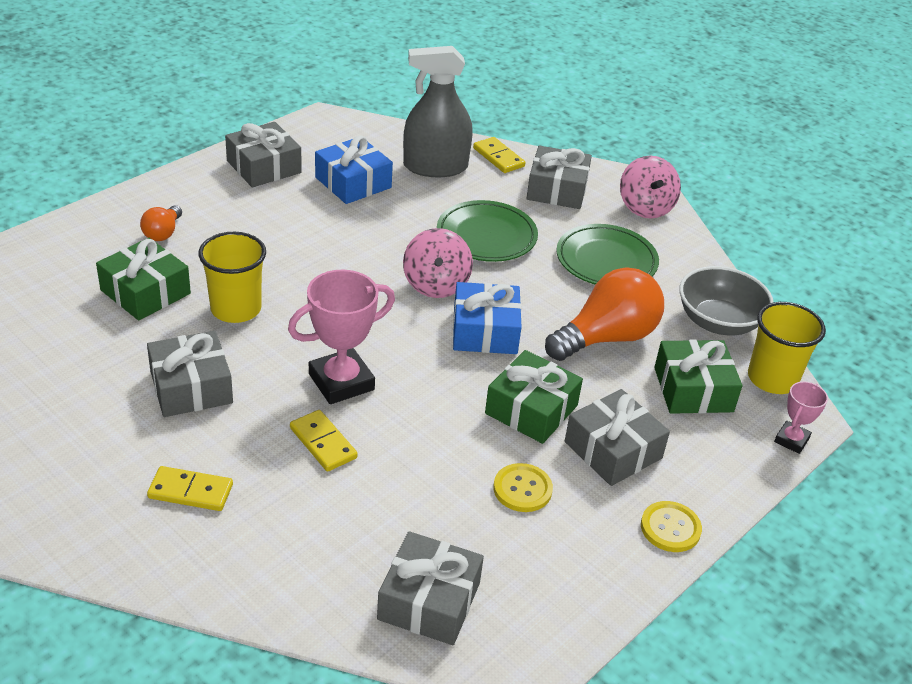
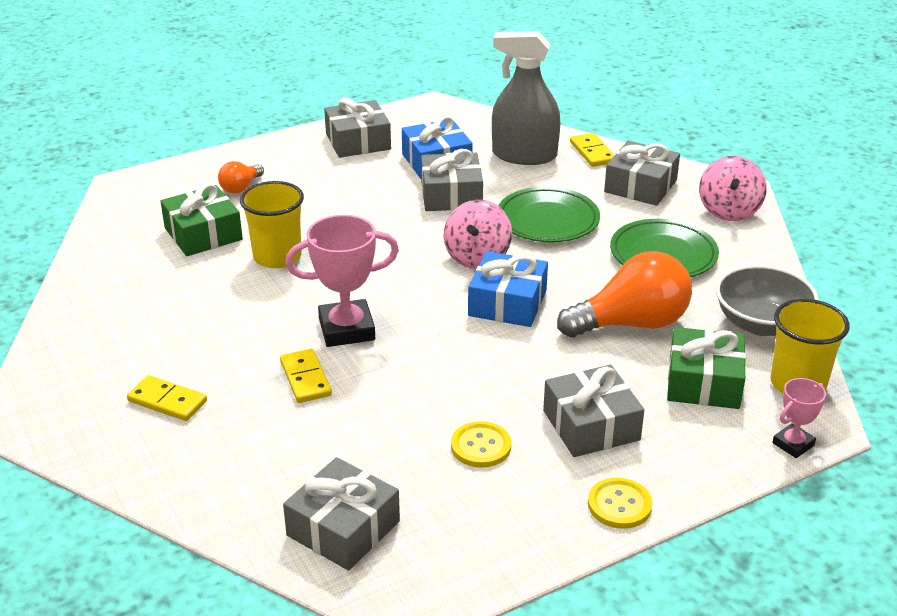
camera: 20 degrees right, 5 degrees down
(191, 387) = (207, 316): grey gift -> grey gift (451, 195)
(531, 409) = (522, 377): green gift -> none

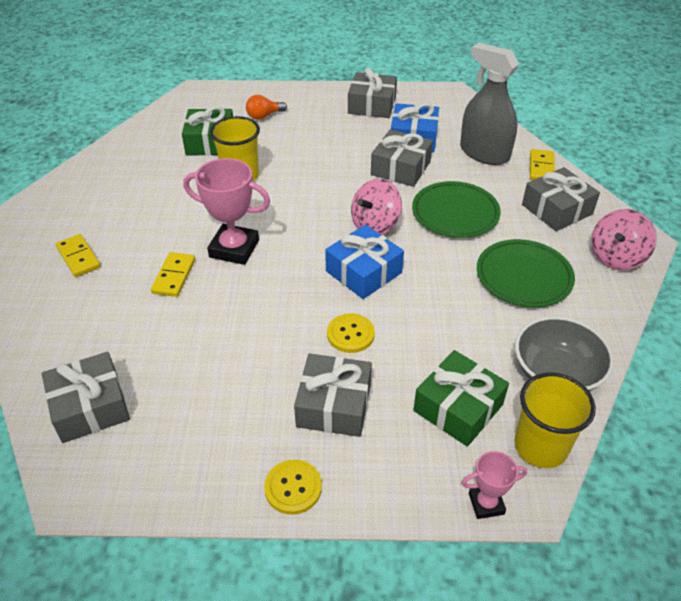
camera: 30 degrees right, 10 degrees up
(481, 446) = (238, 385): yellow button -> yellow button (350, 334)
(631, 324) = (444, 328): orange light bulb -> none

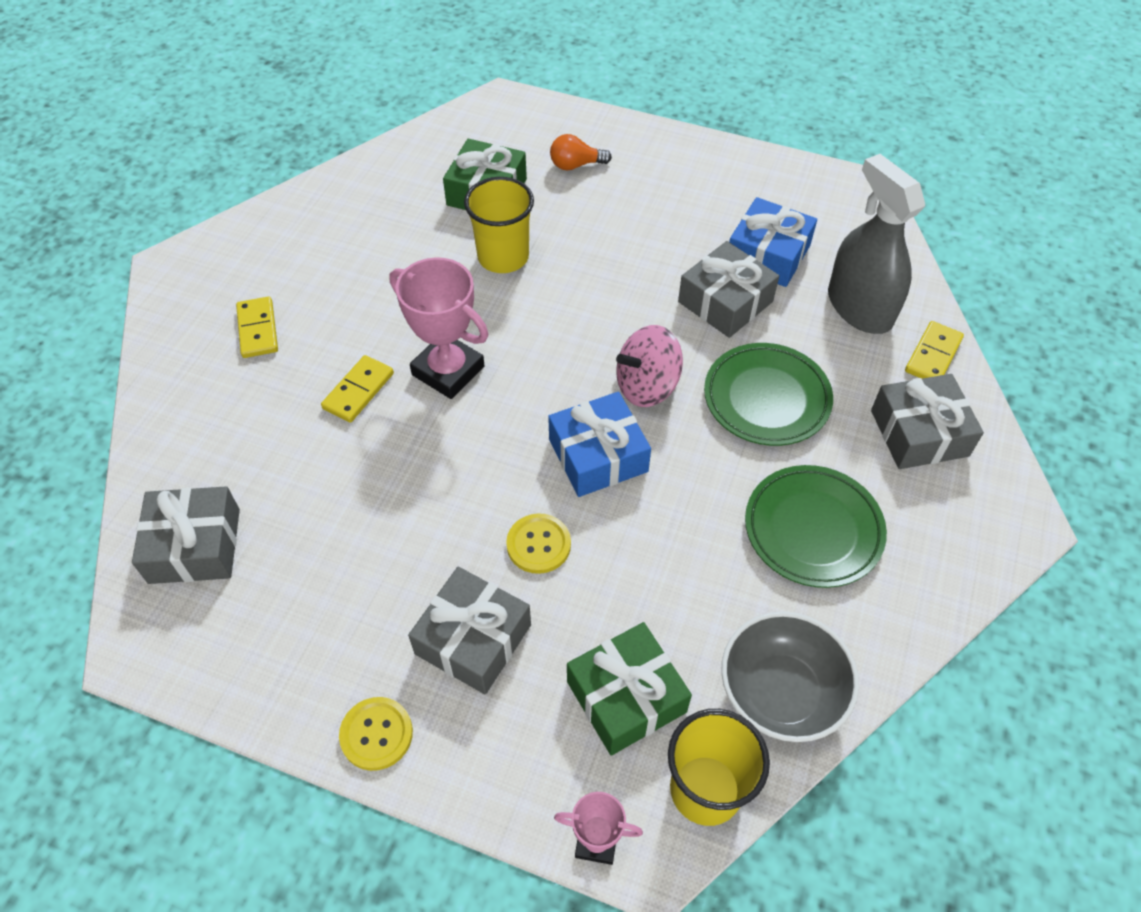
camera: 20 degrees right, 10 degrees up
(372, 105) = (734, 182): grey gift -> none
(616, 257) = (966, 538): pink spinning top -> none

